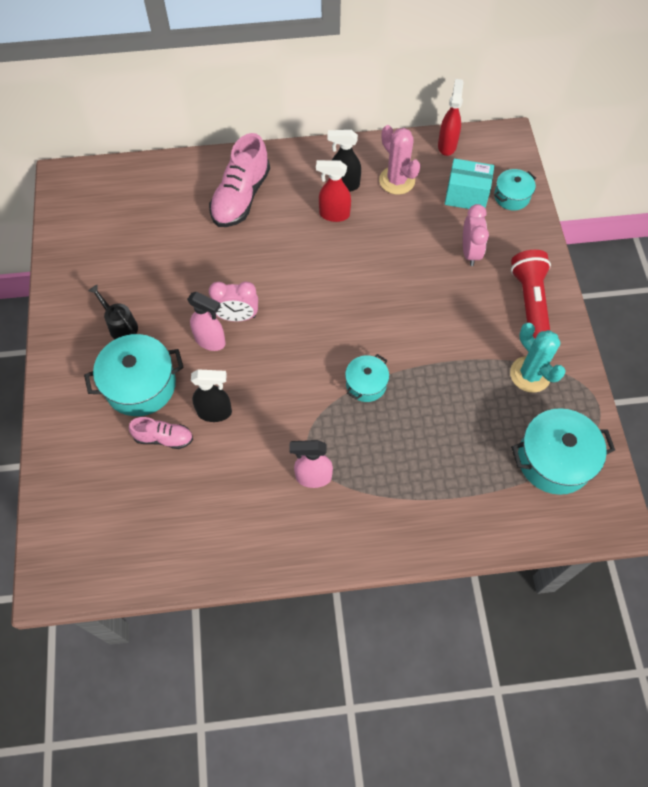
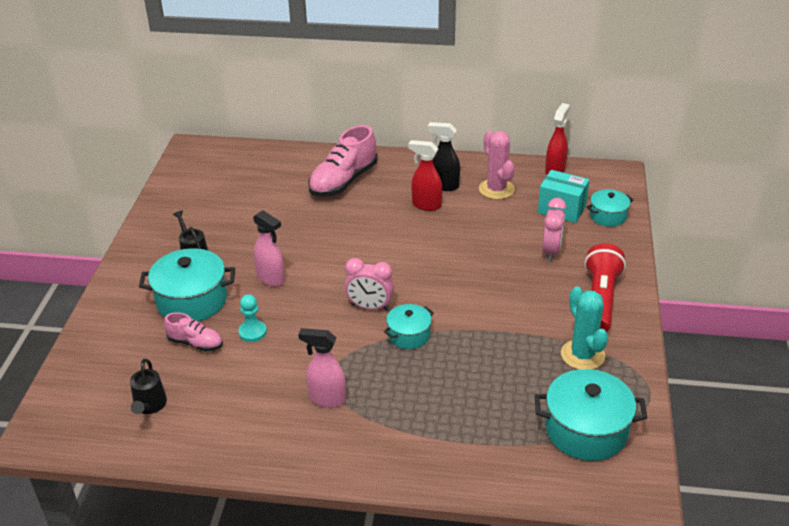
camera: 15 degrees right, 25 degrees down
(147, 523) = (149, 406): none -> black watering can
(215, 412) = (252, 332): black spray bottle -> turquoise pawn
(237, 317) = (304, 265): pink clock -> pink clock (370, 307)

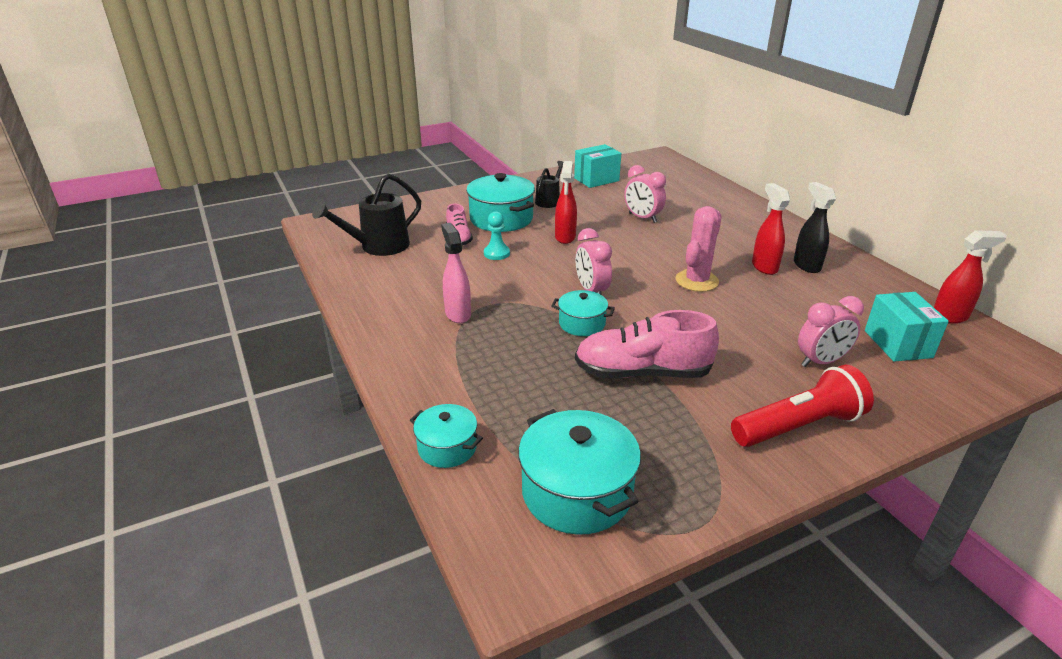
camera: 55 degrees right, 5 degrees down
(149, 406) = (378, 247): black watering can -> black watering can, size x1.68
(188, 207) = (596, 179): none -> turquoise box
(271, 279) = (565, 237): pink spray bottle -> red spray bottle
(289, 220) = (642, 218): none -> pink clock
(343, 181) = (726, 220): pink shoe -> pink shoe (642, 372)
(496, 189) = (854, 294): pink cactus -> pink cactus (696, 281)
(582, 355) = (691, 445): turquoise cactus -> none
(608, 216) = (946, 380): turquoise pot -> turquoise pot (447, 447)

